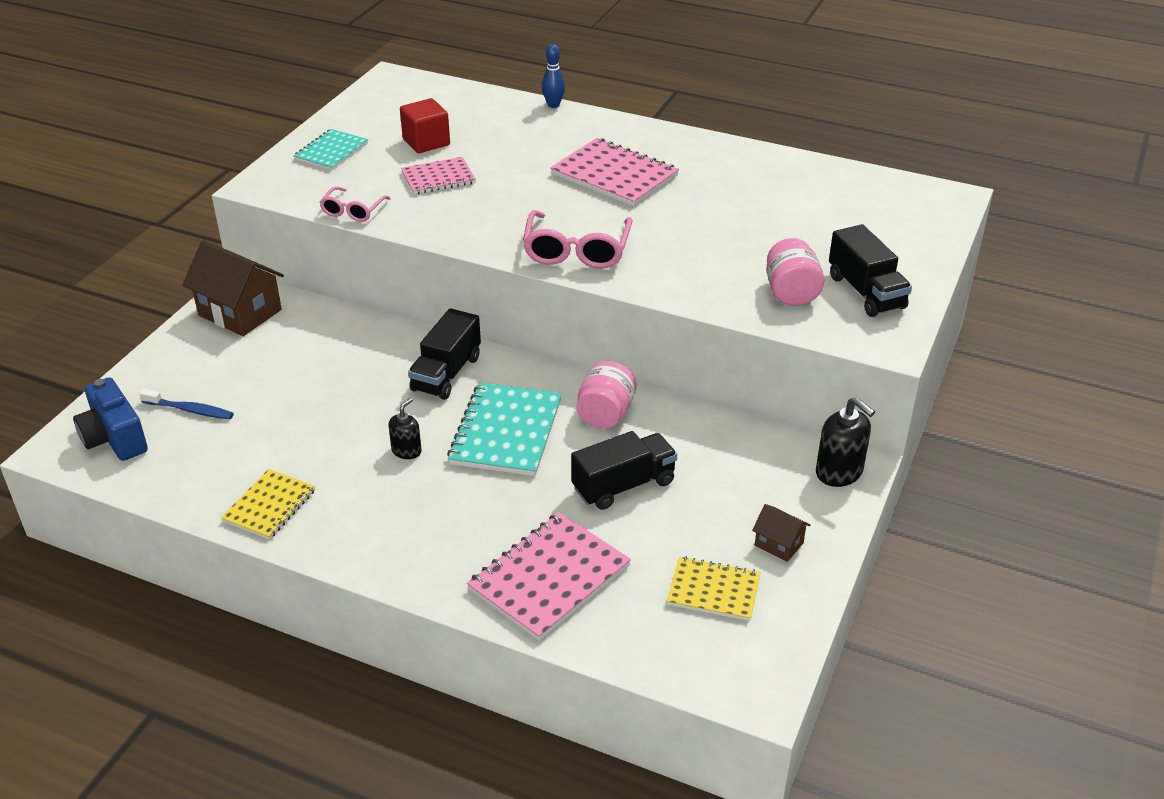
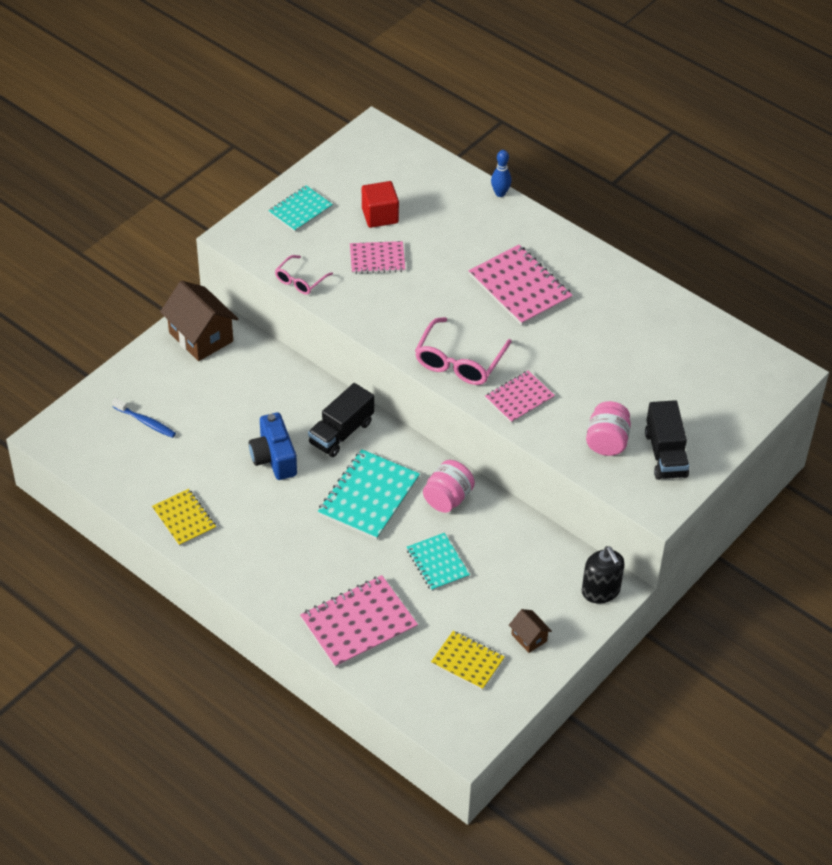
camera: 15 degrees right, 10 degrees up
(114, 438) = (88, 434): blue camera -> blue camera (274, 458)
(269, 506) = (184, 519): yellow notebook -> yellow notebook turned 75 degrees counterclockwise
(406, 451) = (291, 495): black soap dispenser -> none
(623, 485) = (437, 563): black truck -> turquoise notebook
(665, 271) = (519, 398): none -> pink notebook

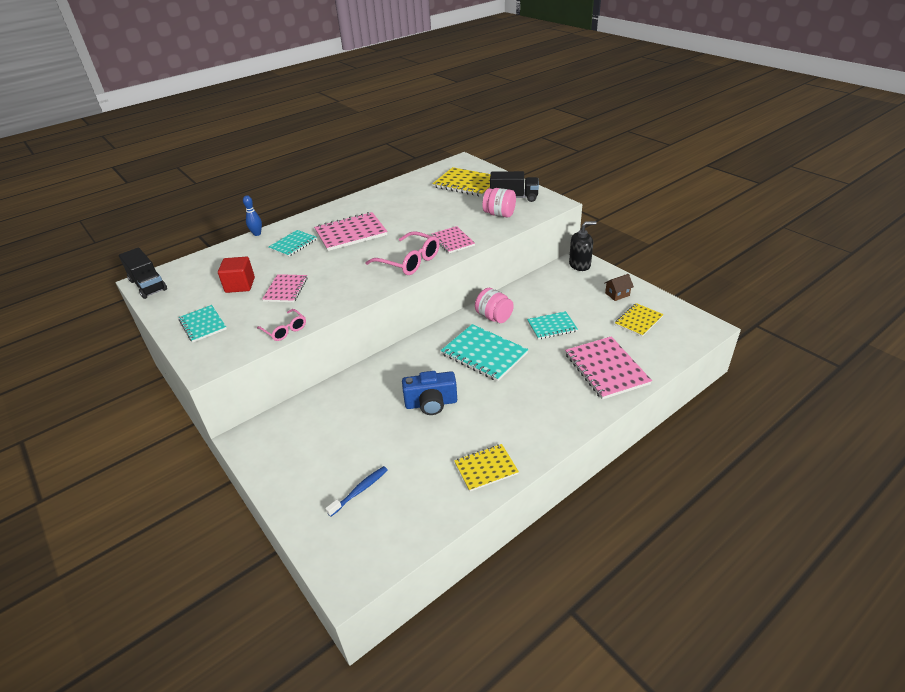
camera: 75 degrees left, 10 degrees down
(201, 337) = (272, 442): brown house -> none
(341, 433) = (416, 363): black truck -> black truck (148, 285)
(480, 237) = (293, 244): none -> turquoise notebook
(700, 391) = (466, 184): none -> yellow notebook

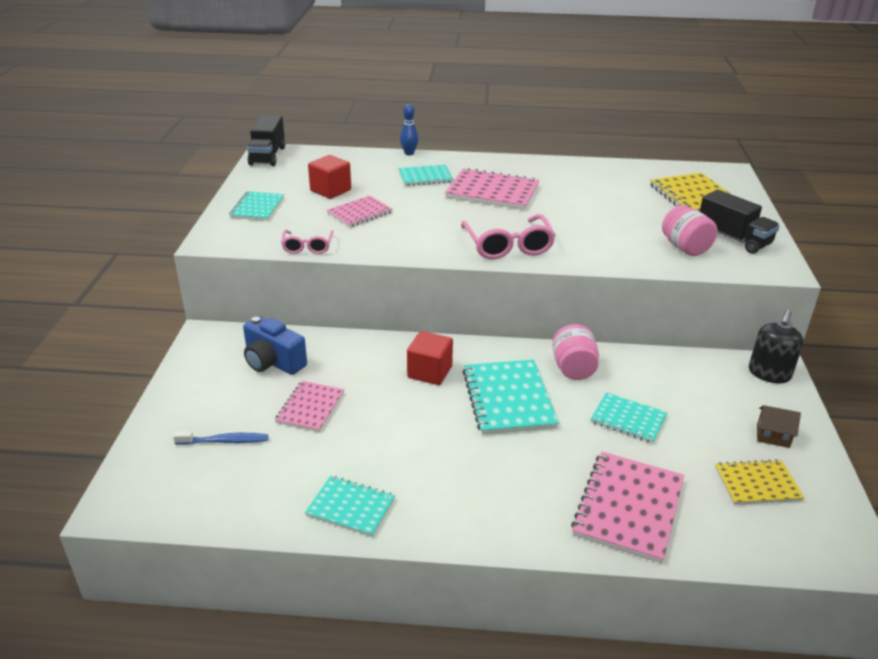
camera: 40 degrees right, 5 degrees down
(423, 367) = (429, 372): none -> red cube
(431, 403) = (388, 410): blue camera -> blue camera (273, 362)
(452, 241) = (585, 249): pink notebook -> pink notebook (310, 408)
(486, 468) = (350, 507): yellow notebook -> turquoise notebook
(579, 265) = (769, 373): black soap dispenser -> black soap dispenser turned 90 degrees clockwise

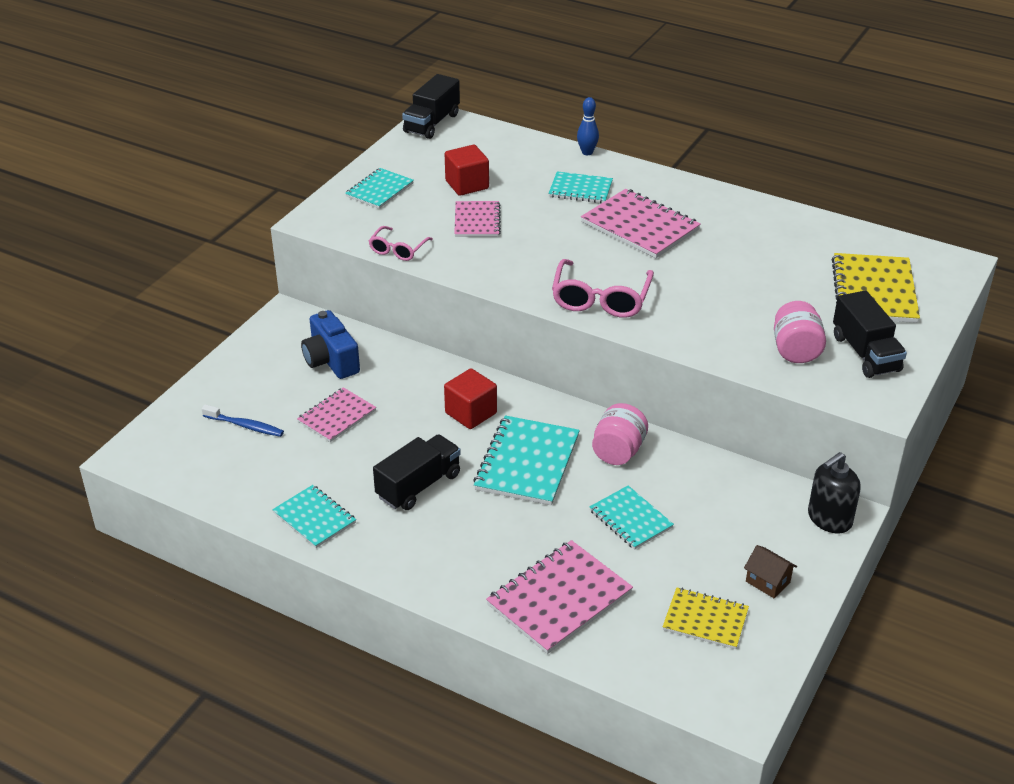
camera: 25 degrees right, 5 degrees up
(360, 213) = (477, 221): pink notebook -> pink notebook turned 75 degrees counterclockwise
(429, 446) = (418, 486): none -> black truck

